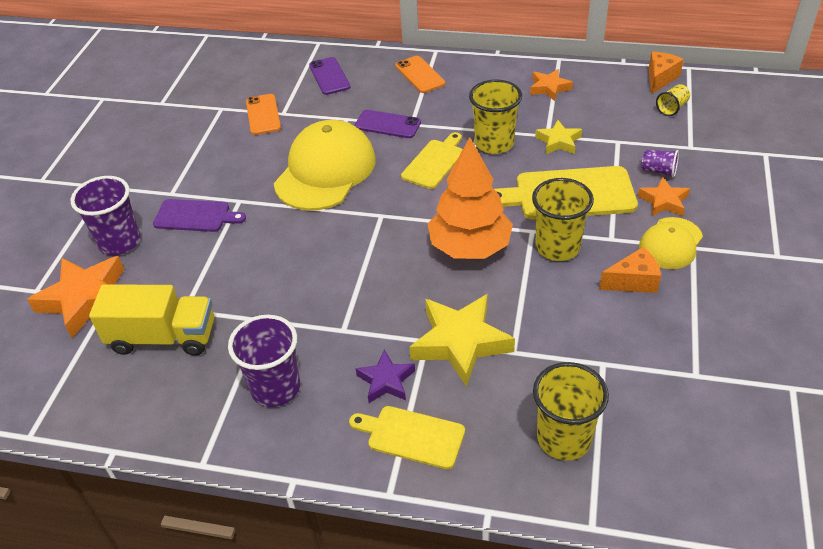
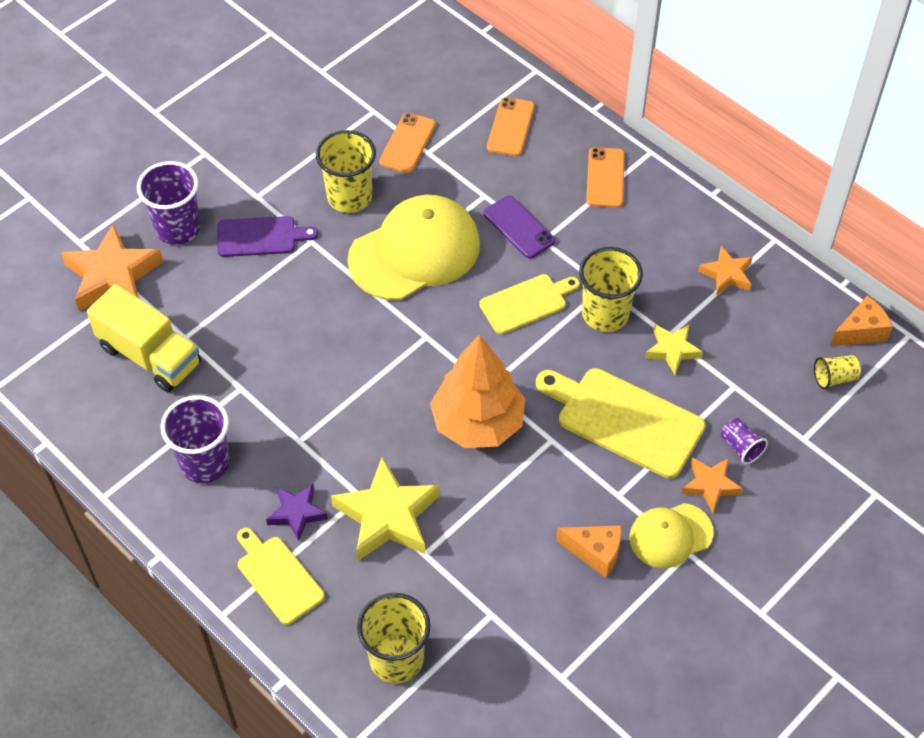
camera: 30 degrees right, 10 degrees up
(195, 216) = (260, 237): purple cutting board -> purple cutting board turned 45 degrees counterclockwise
(329, 76) = (510, 127): purple phone -> orange phone
(557, 247) = (559, 473): yellow cup -> yellow cup (349, 197)

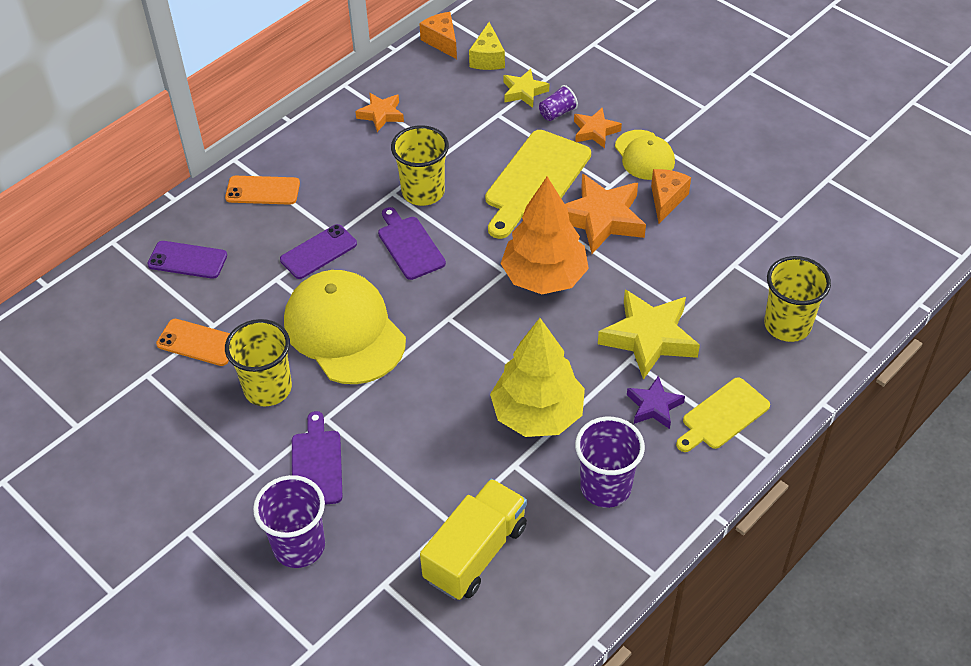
camera: 90 degrees left, 5 degrees down
(113, 276) = (365, 604): orange star -> orange star (601, 219)
(297, 409) = (537, 414): none -> yellow tree
(510, 127) = (187, 260): orange phone -> purple phone
(526, 303) = (410, 245): yellow cutting board -> purple cutting board
(672, 350) = (462, 150): yellow star -> yellow star (524, 92)
(834, 378) = (488, 58): yellow cup -> yellow cheese

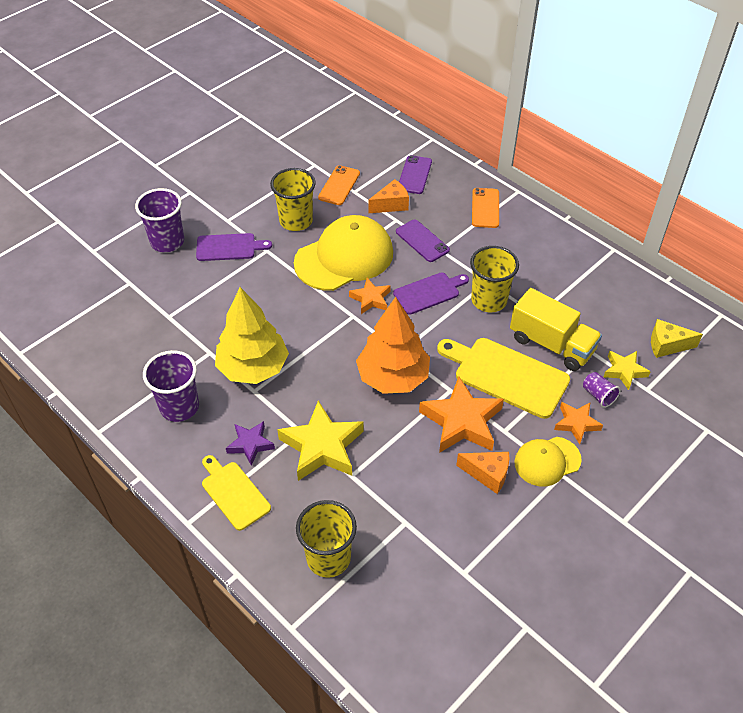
camera: 90 degrees right, 0 degrees up
(381, 114) = (579, 273): orange star -> orange star (371, 299)
(442, 41) = (684, 312): orange cheese -> orange cheese (391, 205)
(475, 553) = (141, 329): yellow truck -> yellow truck (551, 344)

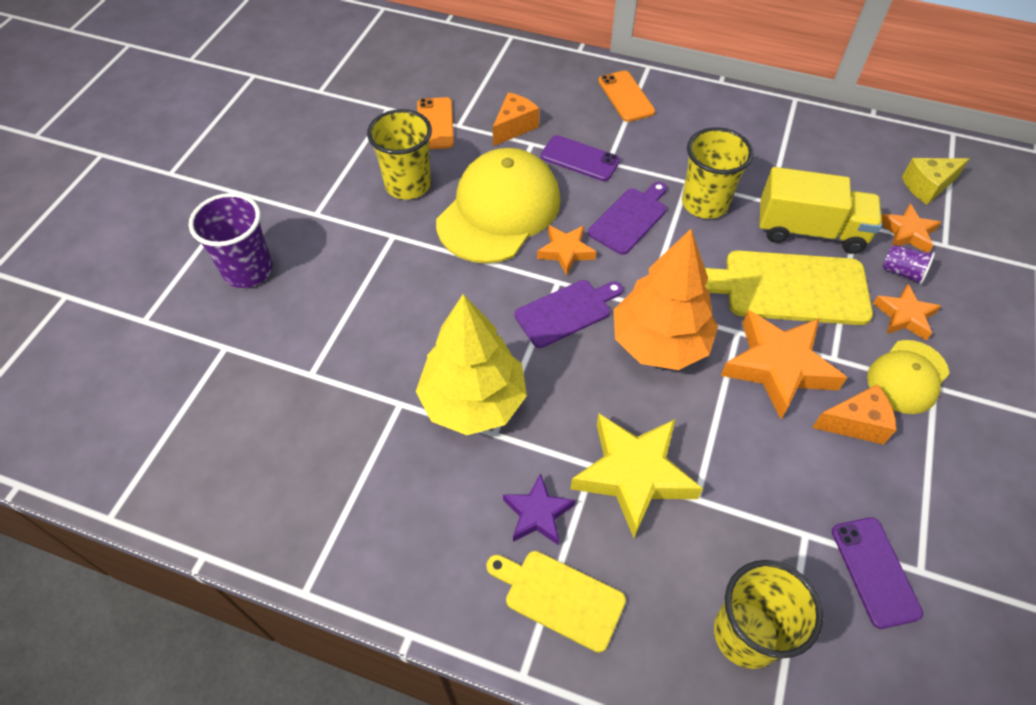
camera: 25 degrees left, 5 degrees up
(179, 407) = (404, 500): purple cup -> none
(229, 247) = (339, 249): purple cutting board -> purple cutting board (566, 312)
(414, 175) = (518, 83): purple phone -> purple phone (875, 571)
(624, 371) = (907, 233): yellow star -> orange star

